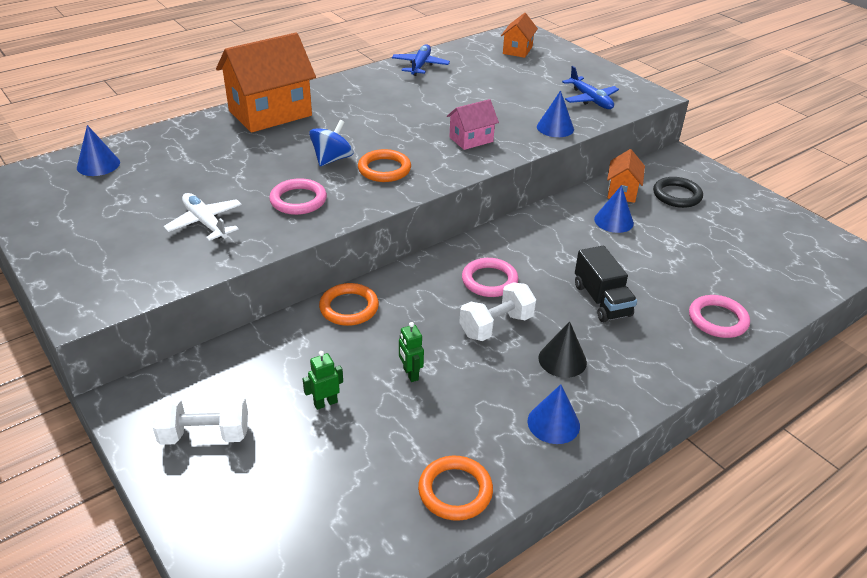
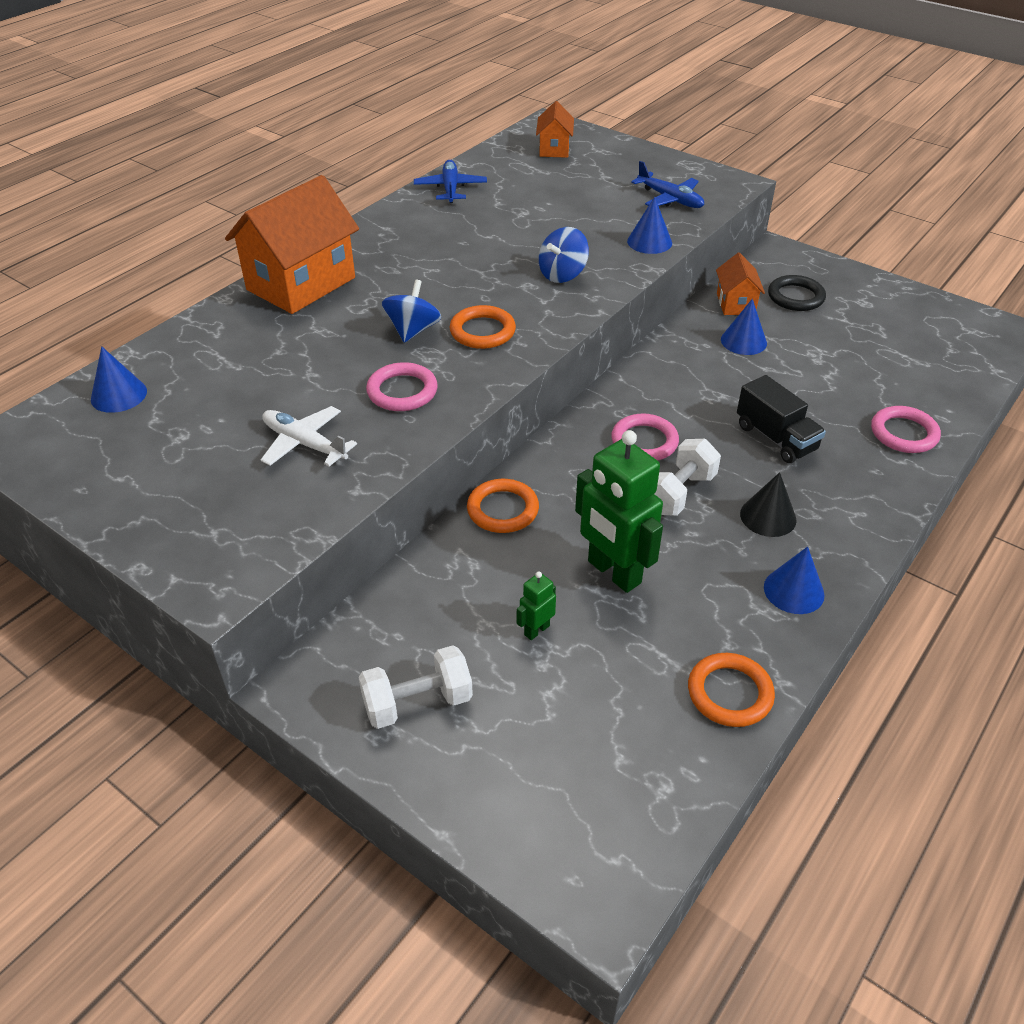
camera: 15 degrees left, 5 degrees up
(410, 374) = (613, 572): green robot -> green robot, size x2.22
(471, 139) = (562, 274): pink house -> blue spinning top

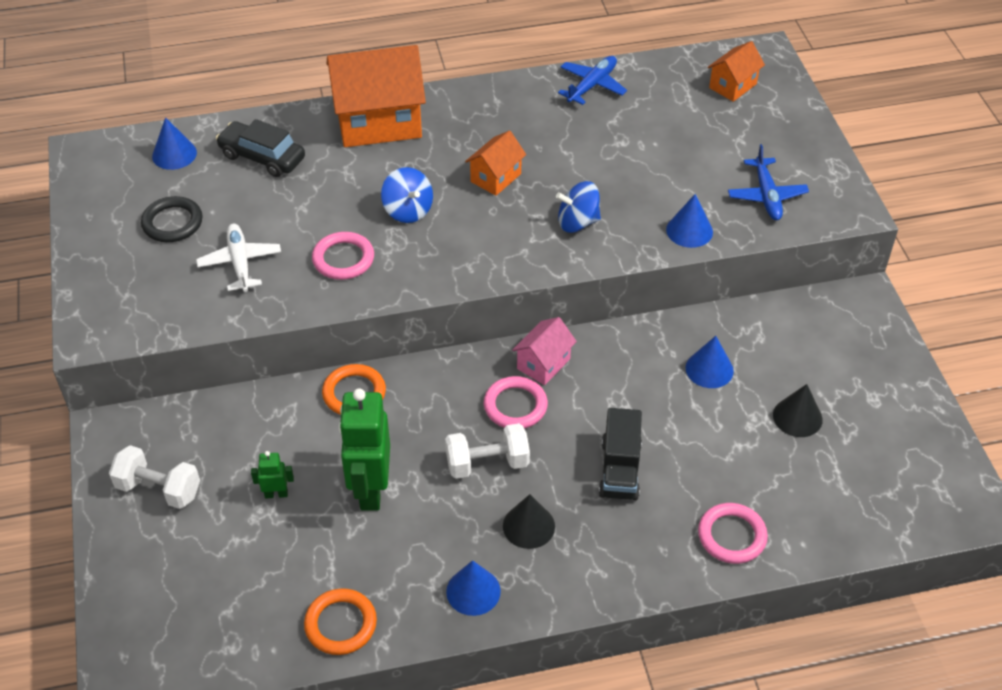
camera: 40 degrees right, 5 degrees up
(219, 356) = (262, 157): none -> black car
(413, 330) = (408, 210): blue spinning top -> blue spinning top turned 90 degrees clockwise
(482, 331) = (455, 241): orange ring -> none
(626, 402) = (543, 364): none -> pink house
(735, 303) = (751, 329): orange house -> orange house (495, 178)
(795, 297) = (815, 355): black ring -> black ring (172, 223)
(837, 338) = (797, 417): none -> black cone

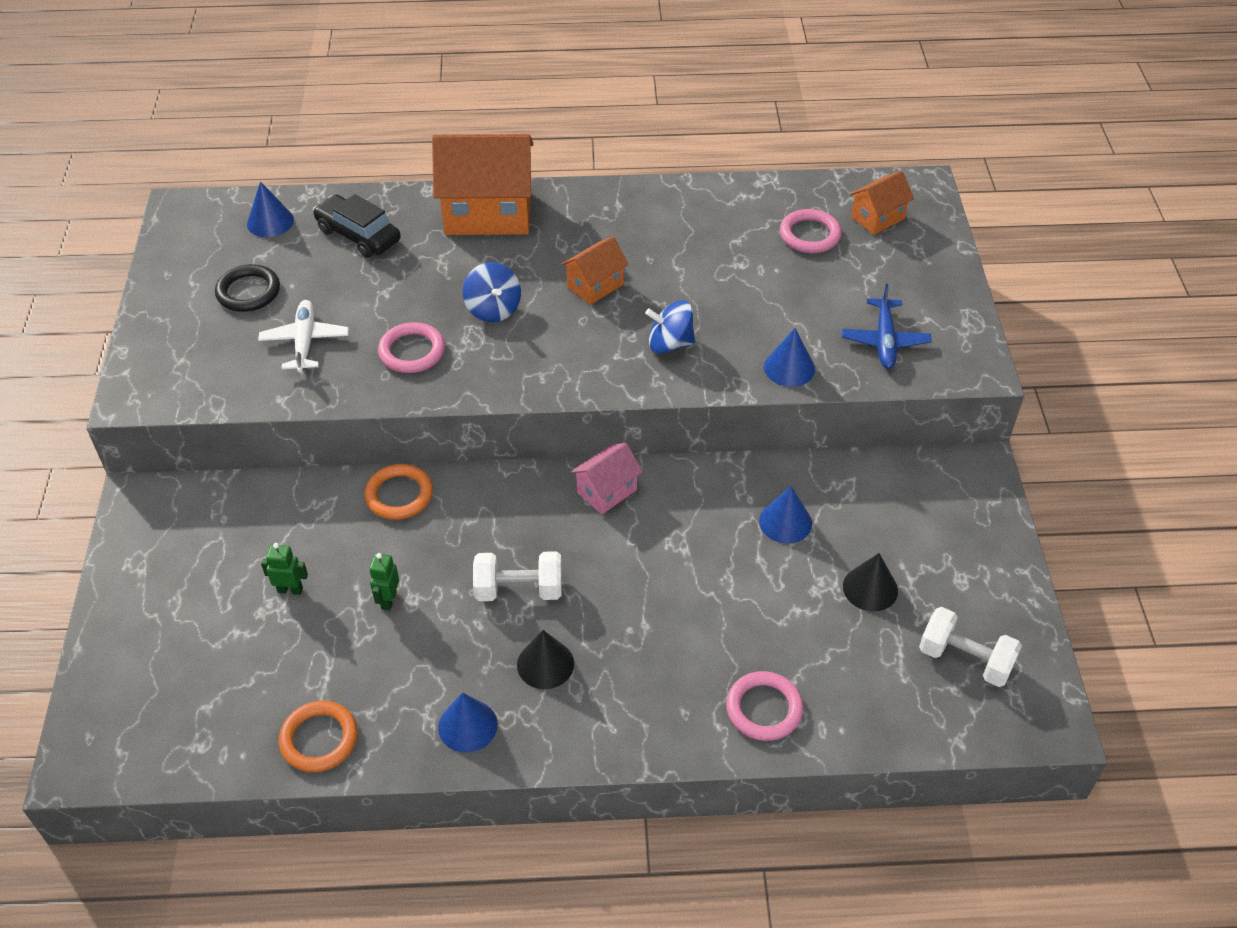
camera: 10 degrees right, 0 degrees up
(159, 489) = (172, 567): white dumbbell -> white dumbbell (965, 659)
(370, 490) = (388, 600): green robot -> green robot, size x0.45
(515, 406) = (565, 532): pink ring -> pink ring (809, 235)
(592, 85) = (724, 200): blue plane -> none
(620, 469) = (659, 617): black truck -> none

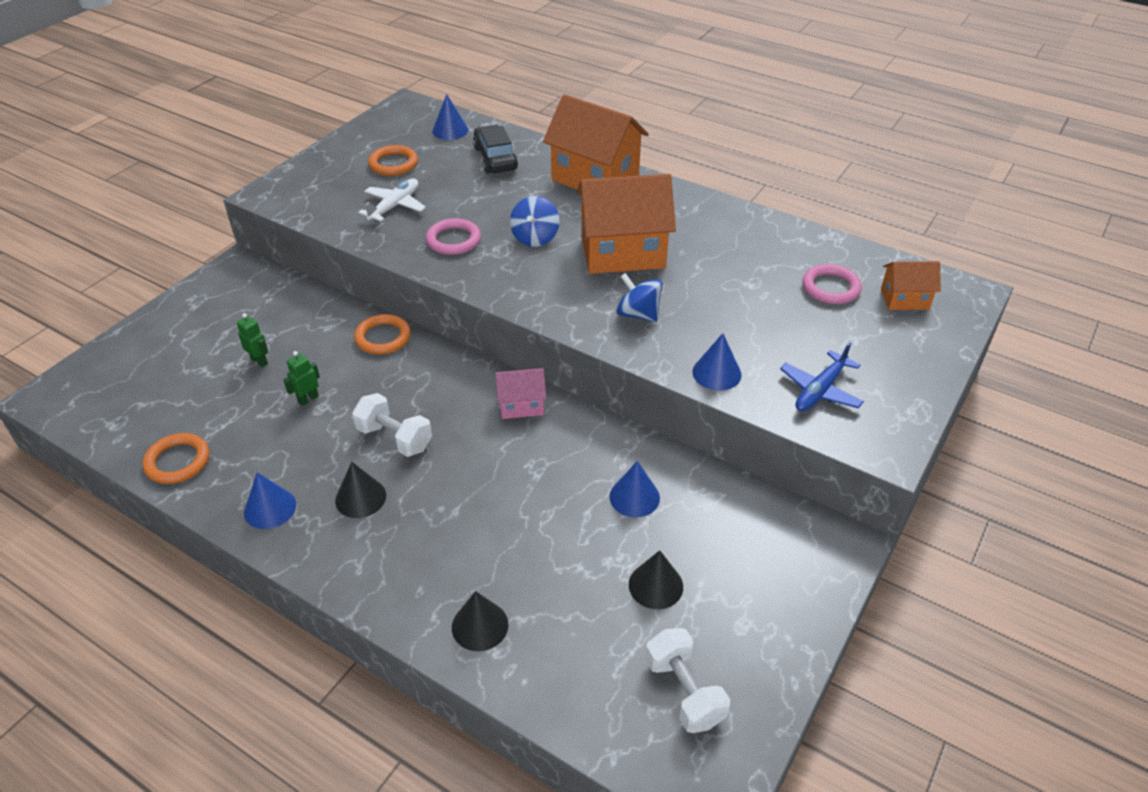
camera: 35 degrees right, 5 degrees down
(248, 292) = (393, 164): black ring -> orange ring
(595, 286) = (622, 253): orange house -> orange house, size x1.98
(764, 709) = (480, 625): pink ring -> black cone

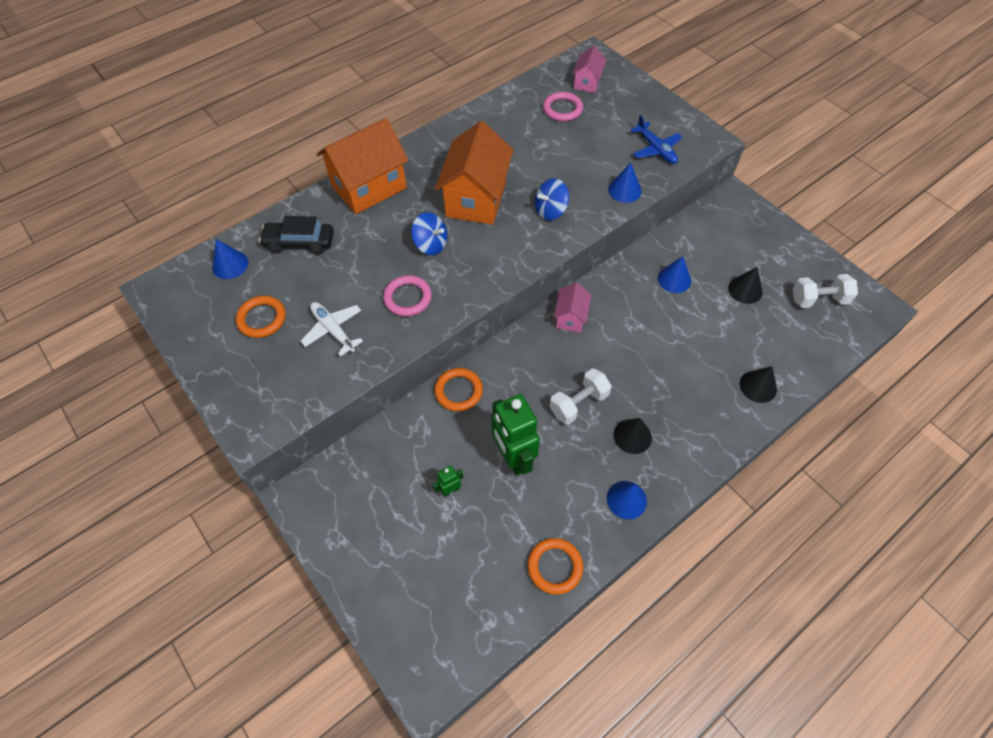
camera: 70 degrees left, 15 degrees up
(308, 399) = (513, 457): green robot -> green robot, size x2.22
(904, 299) = (587, 82): orange house -> pink house

